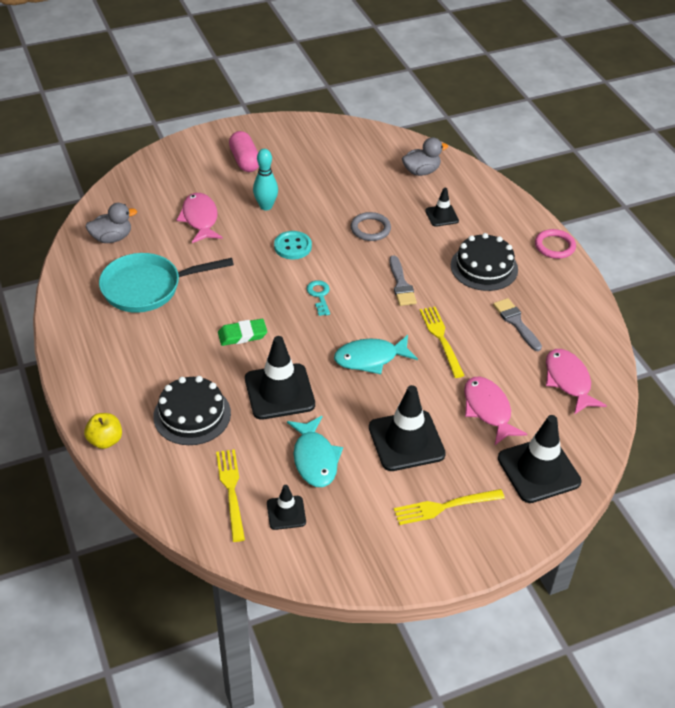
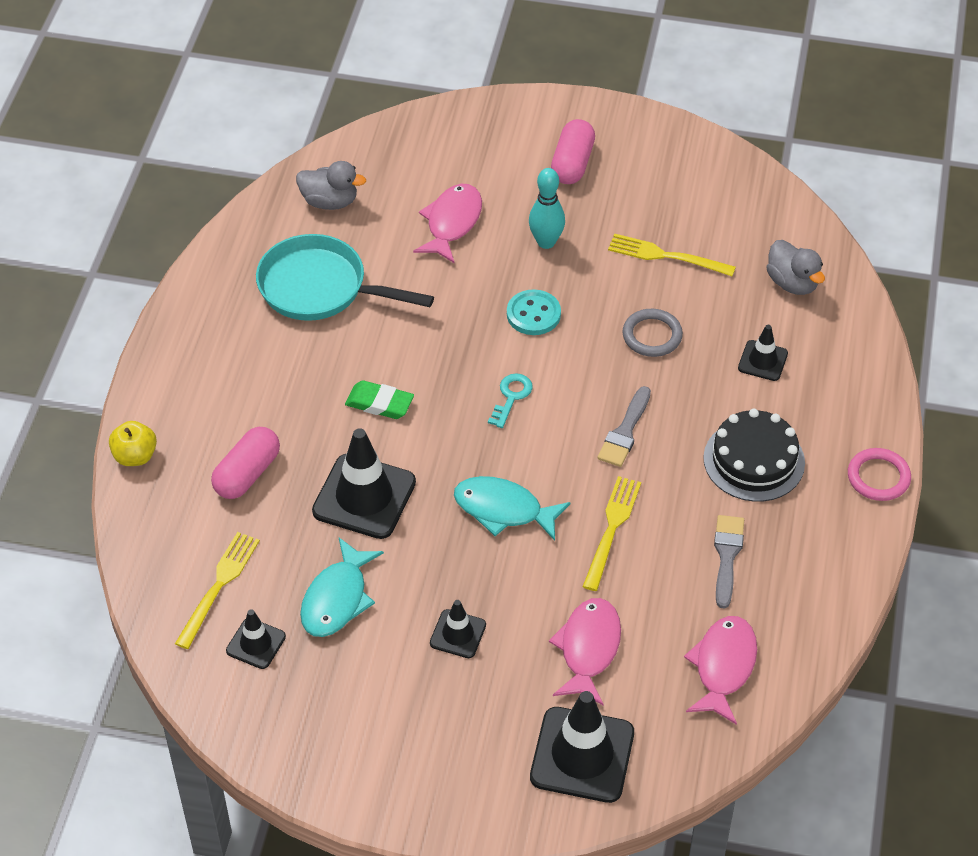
camera: 35 degrees right, 5 degrees up
(192, 414) = (247, 474): black cake -> pink capsule
(406, 441) = (458, 634): black traffic cone -> black traffic cone, size x0.53
(421, 171) = (792, 283): grey duck -> grey duck turned 45 degrees clockwise
(444, 507) = (432, 735): yellow fork -> yellow fork (665, 256)

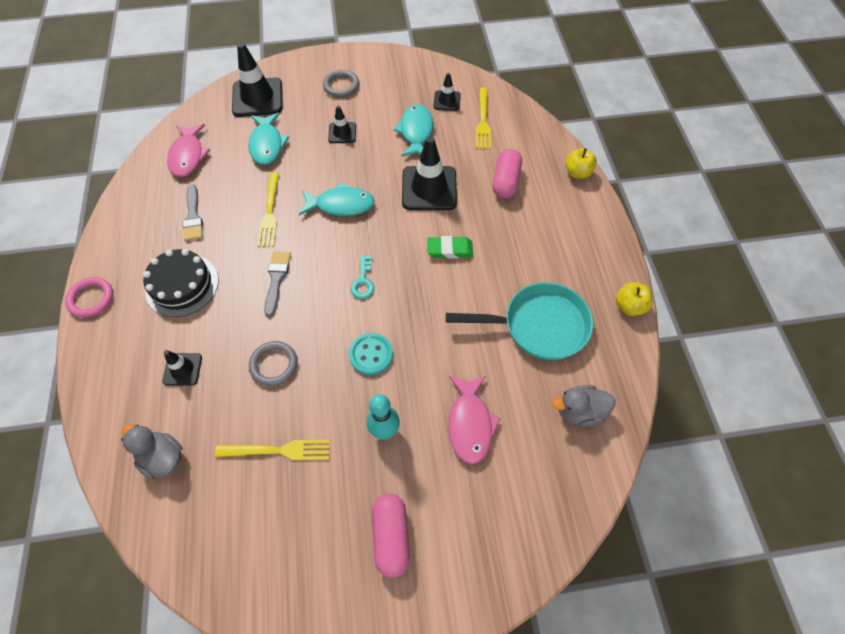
camera: 160 degrees right, 10 degrees up
(199, 277) = (629, 306): none -> yellow apple
(424, 735) = (341, 86): none -> grey ring
(588, 649) = (267, 144): pink fish -> turquoise fish

